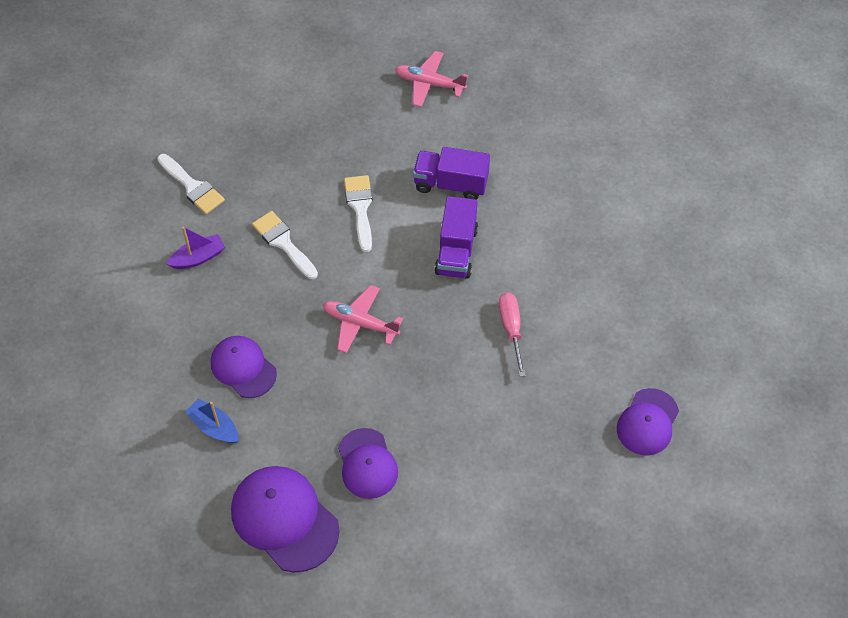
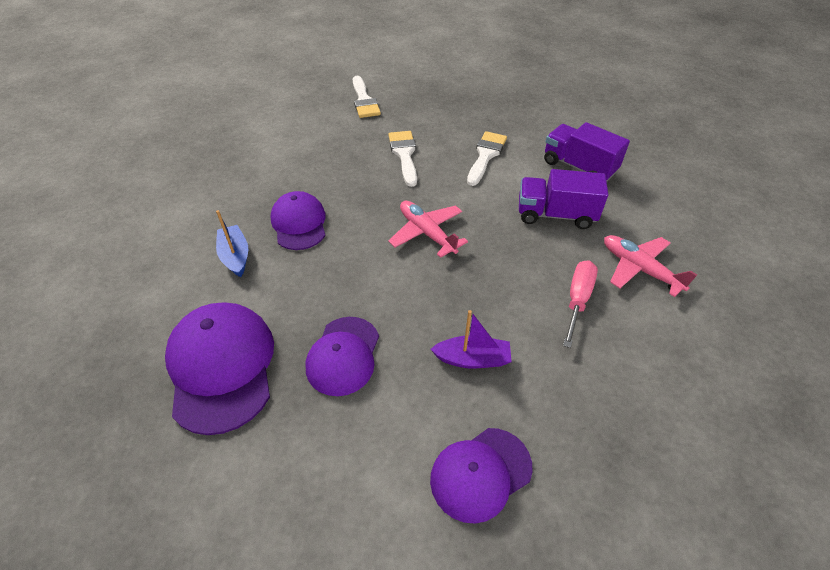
camera: 30 degrees right, 10 degrees down
(198, 257) = (331, 140): purple boat -> purple boat (472, 359)
(429, 83) = (597, 102): pink plane -> pink plane (639, 269)
(456, 251) = (555, 215): purple truck -> purple truck turned 60 degrees clockwise
(647, 422) = (712, 479): purple cap -> purple cap (480, 473)

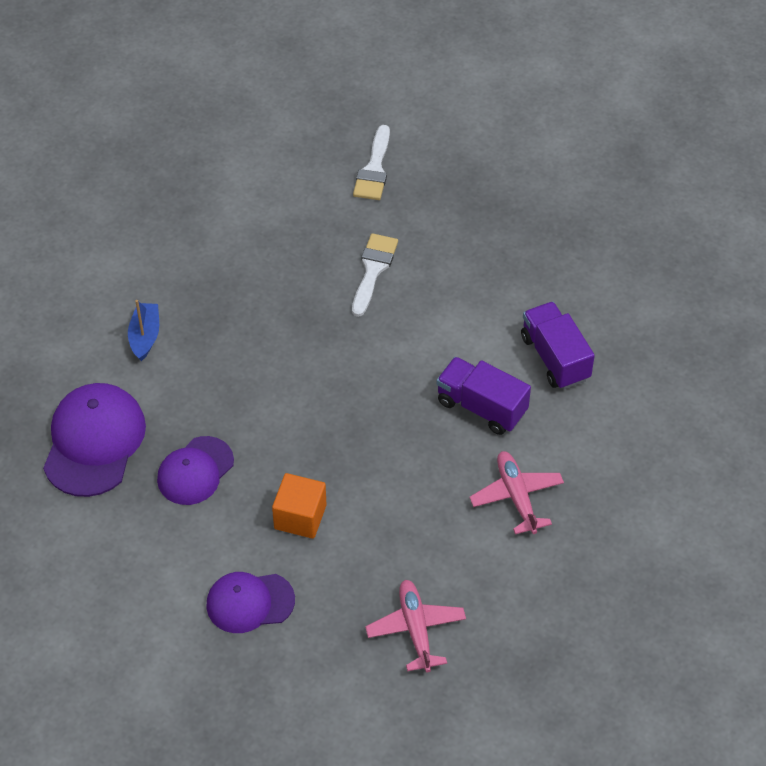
camera: 25 degrees right, 5 degrees up
(299, 223) = (219, 320): purple cap -> none
(427, 233) = (337, 378): pink plane -> pink plane (416, 629)
(472, 359) = (300, 517): purple boat -> orange cube
(486, 155) = (462, 304): white brush -> none
(577, 300) = (431, 503): pink screwdriver -> none

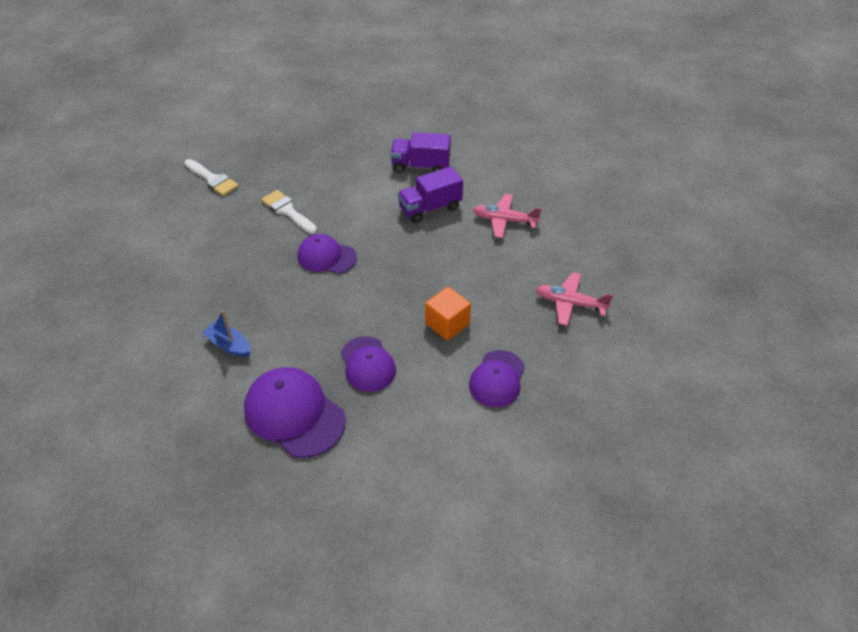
camera: 60 degrees left, 5 degrees down
(326, 348) = (326, 257): none -> purple cap

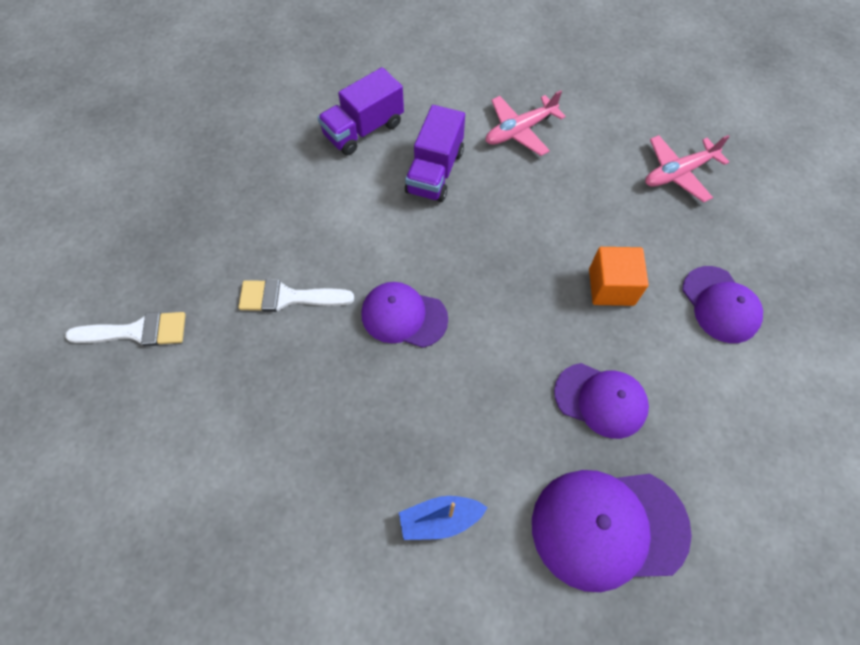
camera: 45 degrees left, 15 degrees up
(326, 257) = (403, 316): purple cap -> purple cap turned 45 degrees clockwise

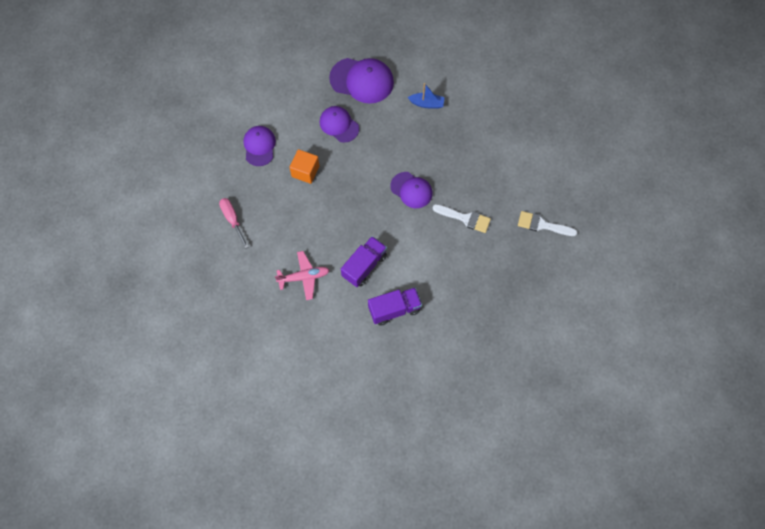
camera: 160 degrees left, 5 degrees up
(678, 173) = (232, 220): pink plane -> pink screwdriver

